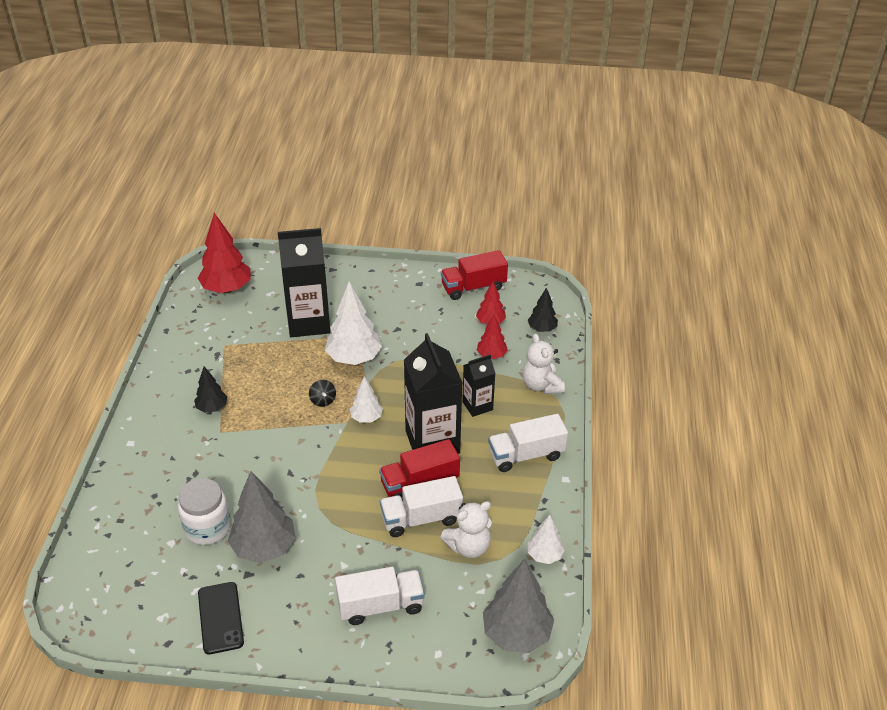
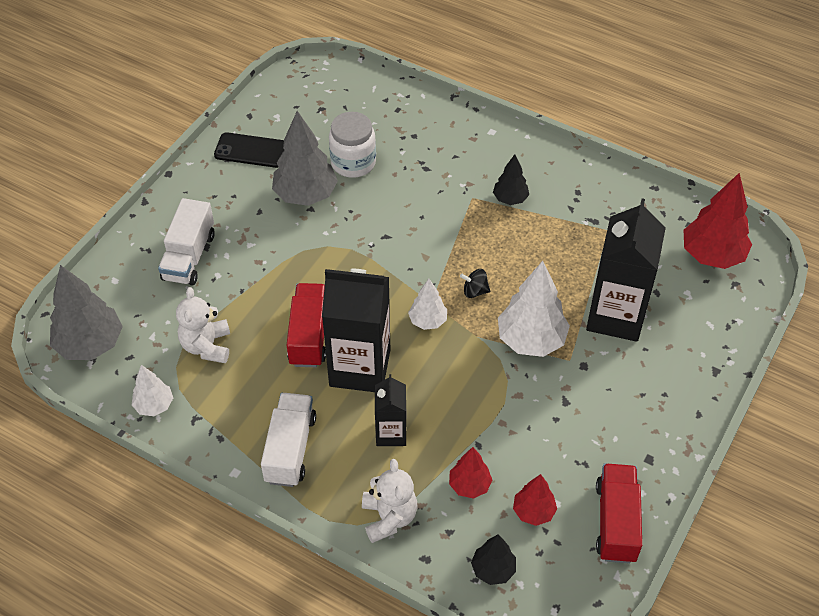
camera: 115 degrees right, 10 degrees up
(421, 519) = (264, 320): white truck -> none
(541, 385) = (389, 517): white teddy bear -> white teddy bear turned 75 degrees clockwise

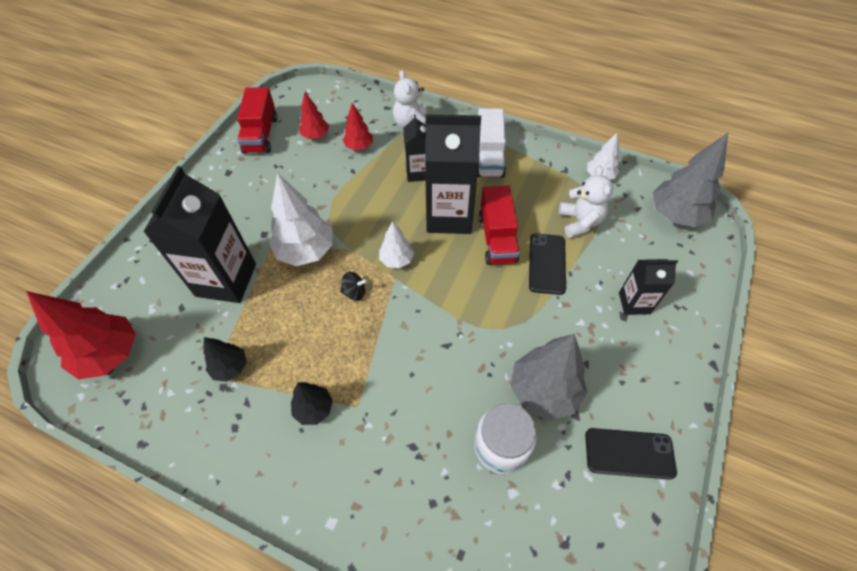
camera: 175 degrees right, 5 degrees up
(189, 256) = (634, 303): white truck -> black carton
(263, 302) = (547, 263): none -> black phone
(493, 569) = (344, 105): black tree -> black tree (230, 367)

